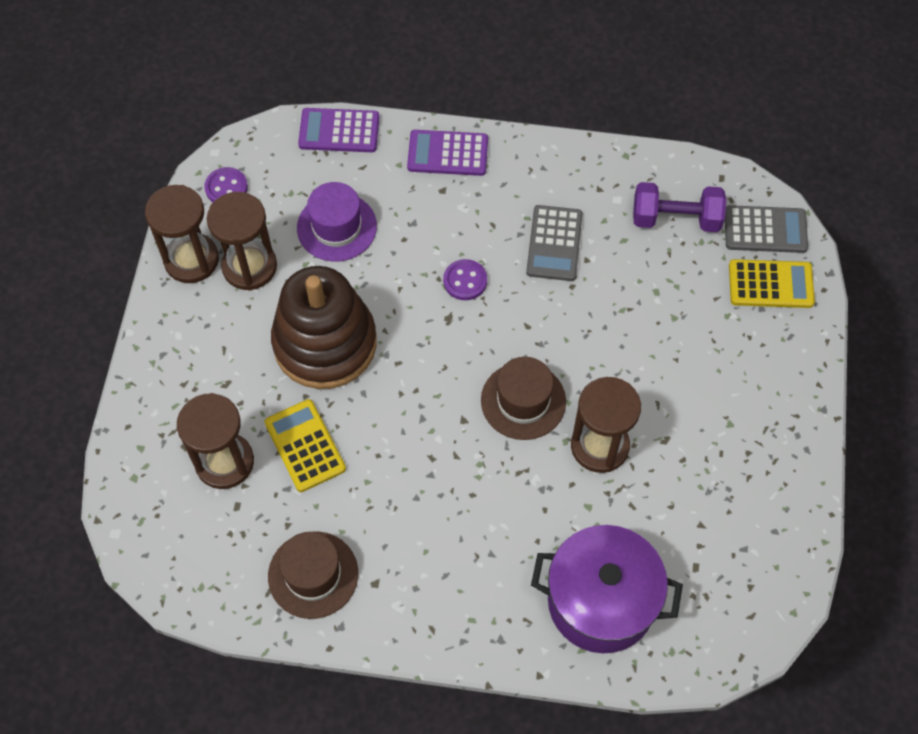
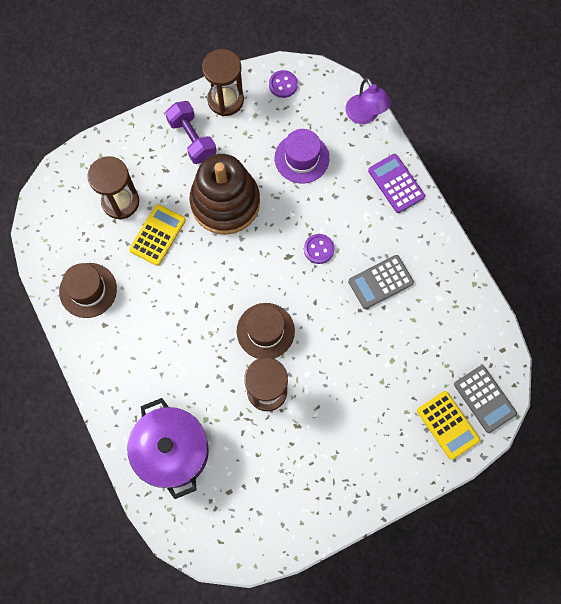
camera: 55 degrees right, 10 degrees up
(249, 266) = (243, 131): brown hourglass -> none
(339, 131) = (365, 116): purple calculator -> purple lamp
(675, 219) = (451, 341): purple dumbbell -> purple dumbbell (192, 139)

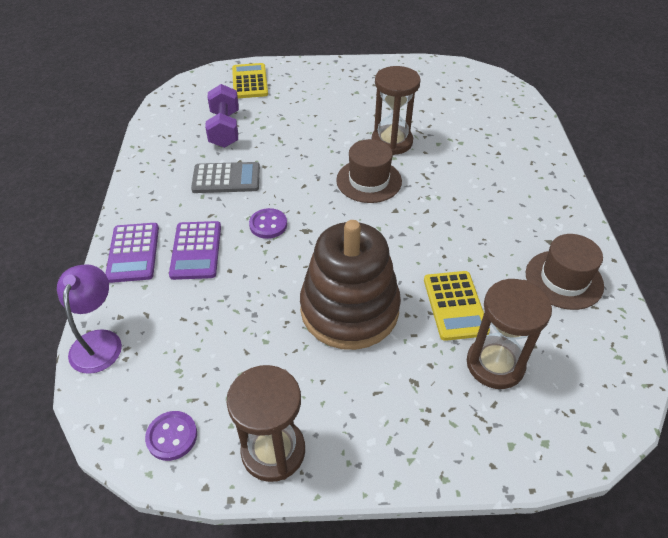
camera: 155 degrees left, 25 degrees down
(157, 235) = (455, 305): yellow calculator -> yellow calculator turned 60 degrees counterclockwise
(173, 451) = (500, 132): purple pot -> none
(192, 139) = (355, 410): purple dumbbell -> purple dumbbell (225, 129)
(301, 158) = (219, 322): purple hat -> none
(354, 204) = (196, 250): none -> purple calculator
(484, 399) = (207, 85): grey calculator -> none

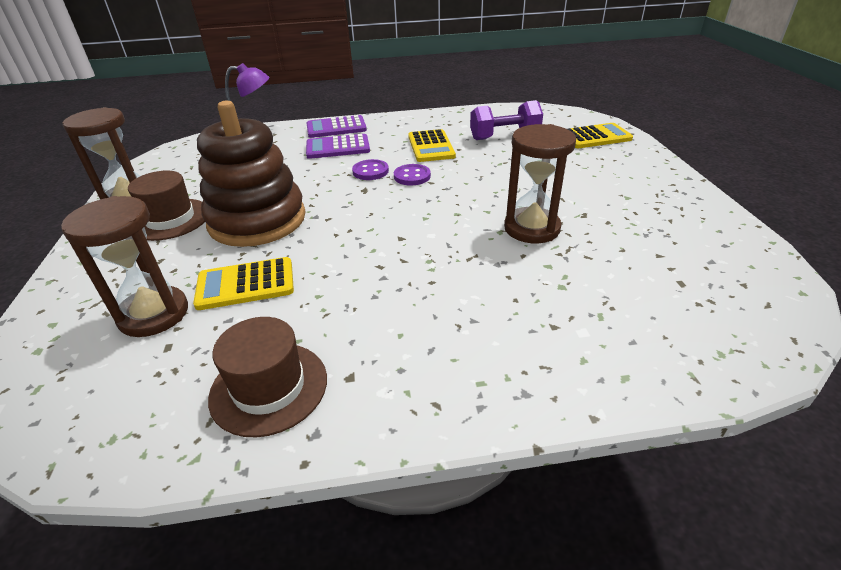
camera: 85 degrees right, 10 degrees down
(172, 436) = (164, 164): purple button -> purple button (412, 176)
(226, 178) = (431, 146): grey calculator -> yellow calculator
(369, 181) = (449, 217): brown hat -> brown hat (170, 219)

